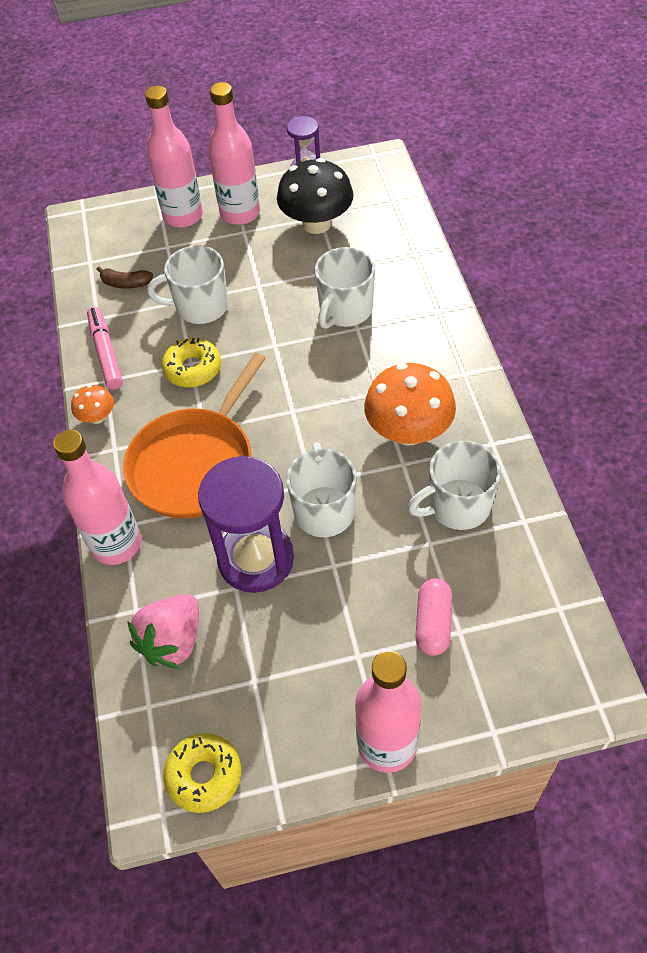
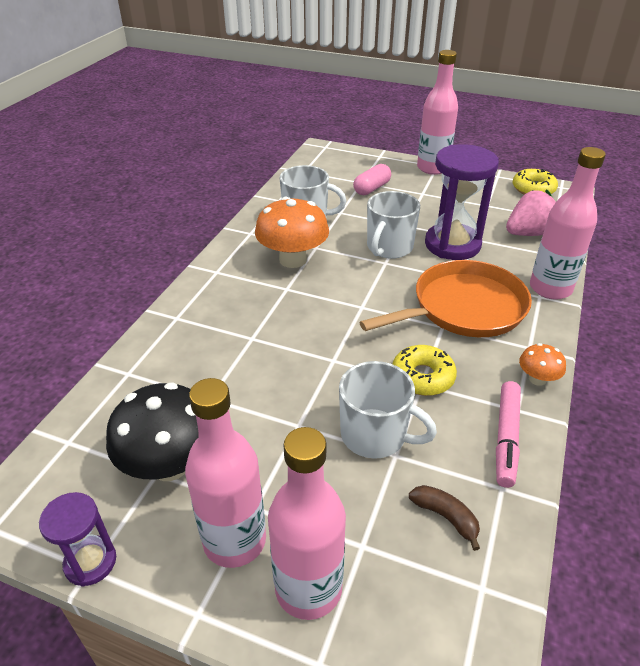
camera: 150 degrees left, 15 degrees down
(345, 310) = (245, 357): white mug -> none

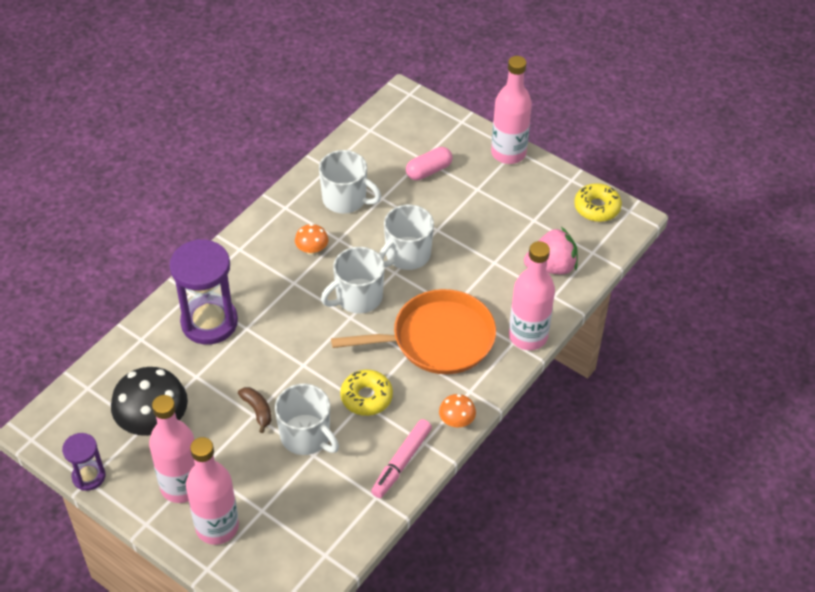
camera: 15 degrees right, 10 degrees up
(293, 259) = (312, 250): orange mushroom -> orange mushroom, size x0.49
(360, 289) = (357, 298): none -> white mug
(445, 517) = (325, 506): brown banana -> brown banana (257, 410)
(452, 245) = (468, 265): purple hourglass -> purple hourglass (209, 322)

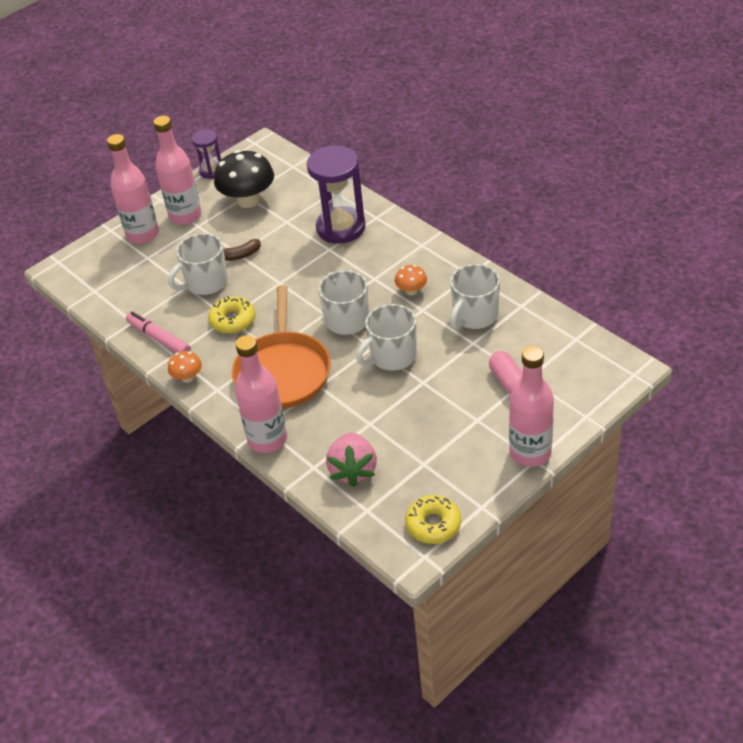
camera: 105 degrees right, 5 degrees down
(406, 255) = (392, 356): white mug -> white mug turned 90 degrees counterclockwise

